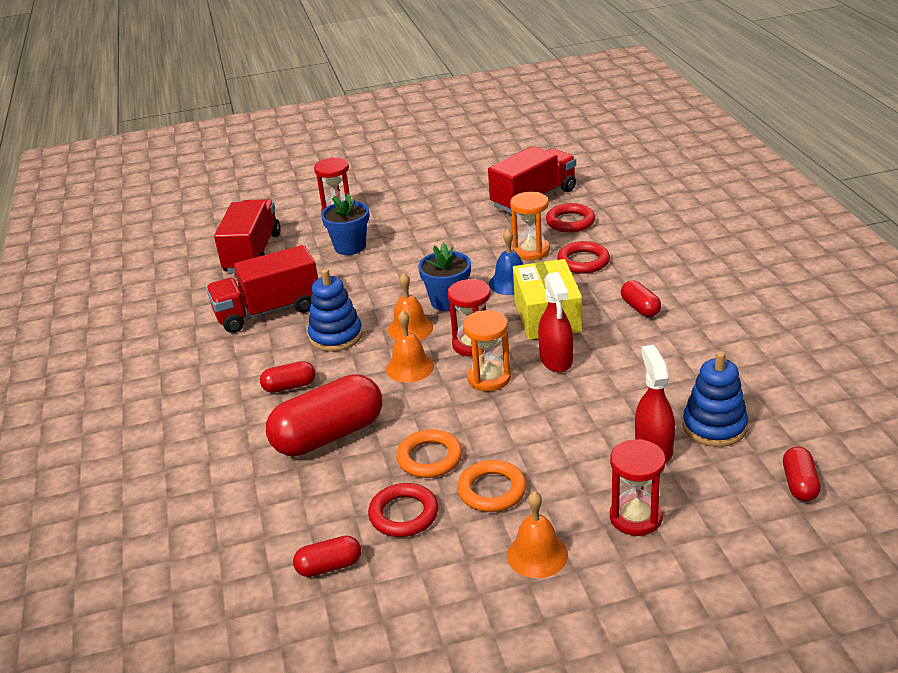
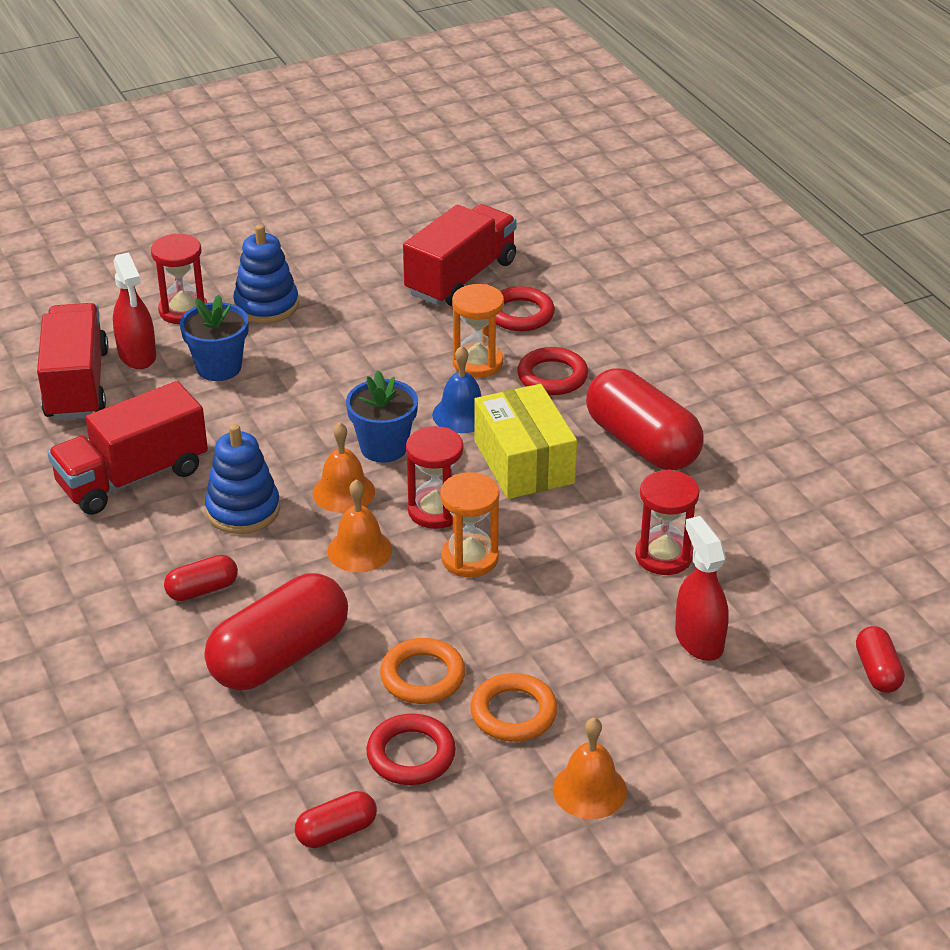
camera: 15 degrees left, 5 degrees up
(556, 360) = (550, 526): red spray bottle -> red spray bottle (137, 355)
(635, 517) = (696, 731): red hourglass -> red hourglass (663, 556)
(640, 308) = (642, 443): red capsule -> red capsule, size x2.06
(714, 426) = (766, 604): blue stacking toy -> blue stacking toy (266, 305)

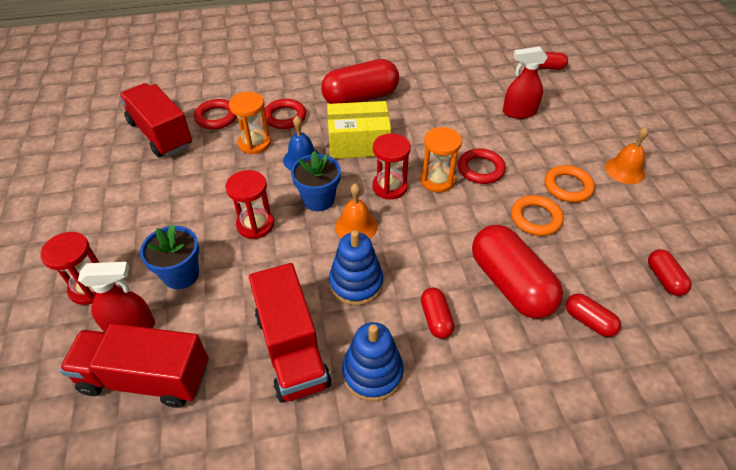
camera: 75 degrees left, 10 degrees up
(232, 742) = (588, 321): none -> red capsule
(266, 305) = (121, 235): blue stacking toy -> blue stacking toy (372, 373)
(359, 550) = (416, 228): orange bell -> none
(411, 755) = (600, 235): red ring -> red ring (480, 169)
(663, 556) = (454, 110): red hourglass -> red hourglass (255, 225)

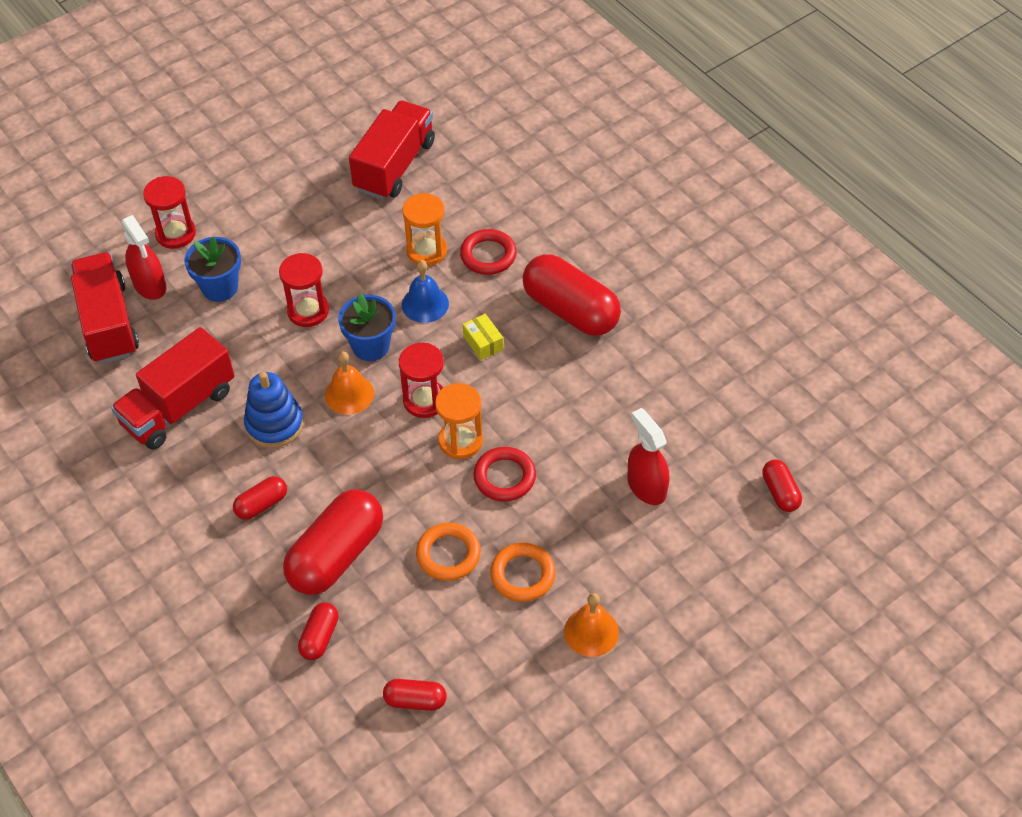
camera: 65 degrees right, 5 degrees up
(216, 117) = (450, 196): red ring -> none
(358, 143) = (483, 343): yellow box -> yellow box, size x0.47
(372, 373) = (180, 476): blue stacking toy -> none
(664, 279) = (415, 700): red capsule -> red capsule turned 45 degrees clockwise

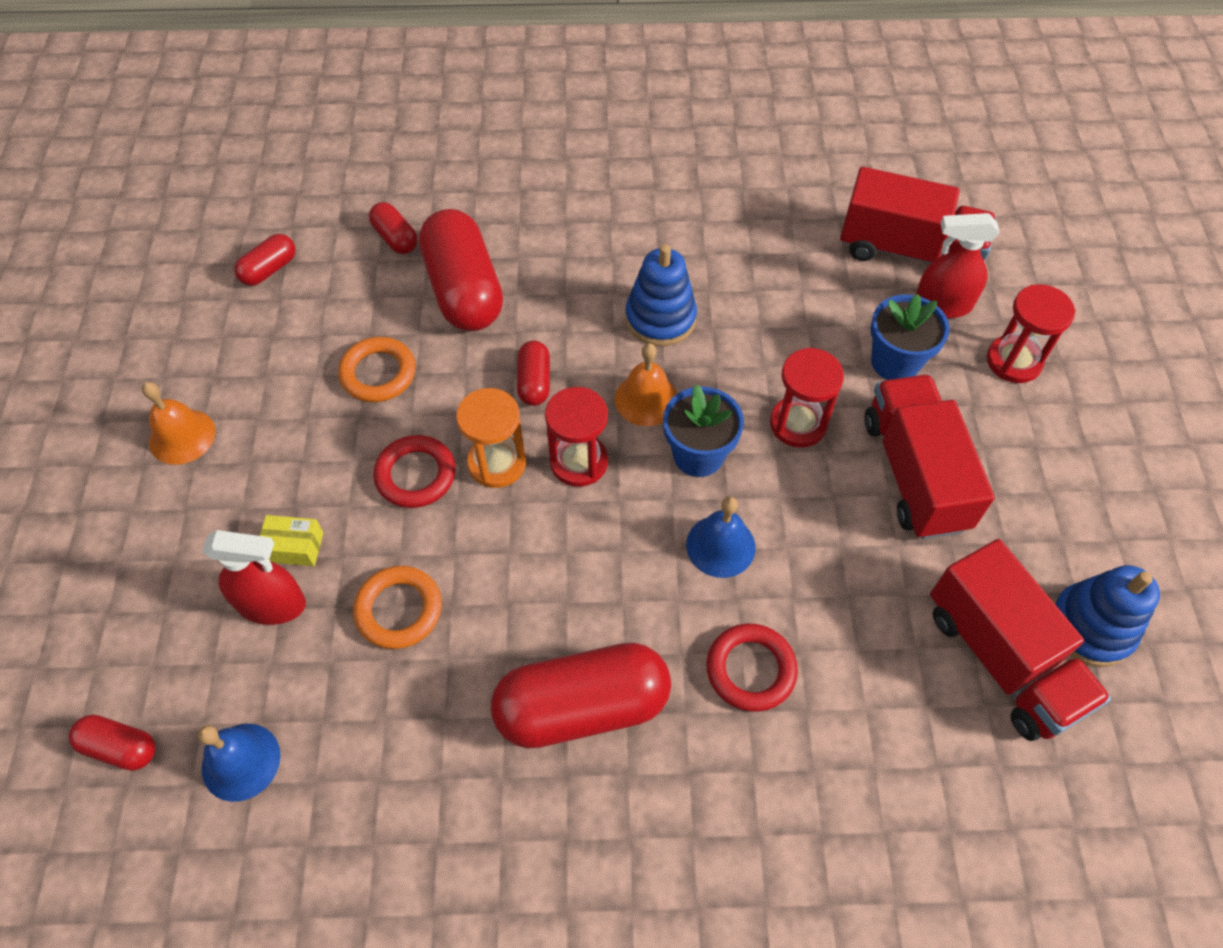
camera: 125 degrees right, 5 degrees up
(179, 407) = (746, 257): red truck -> red truck (914, 473)
(261, 504) = (572, 264): red capsule -> red capsule (534, 382)
(346, 141) = (1090, 627): none -> blue stacking toy
(426, 251) = (809, 601): orange hourglass -> none
(483, 343) = (611, 570): yellow box -> yellow box (294, 547)
(522, 575) = (295, 419): orange ring -> orange ring (399, 610)
(733, 432) = (241, 761): none -> blue bell

